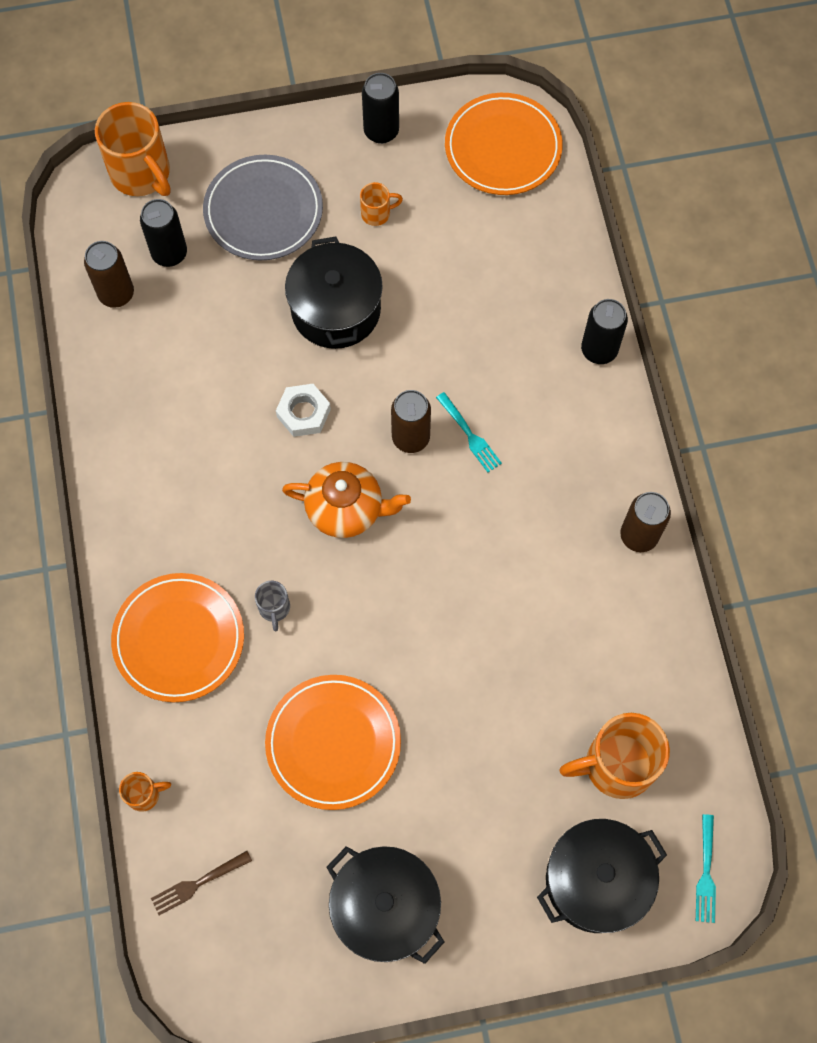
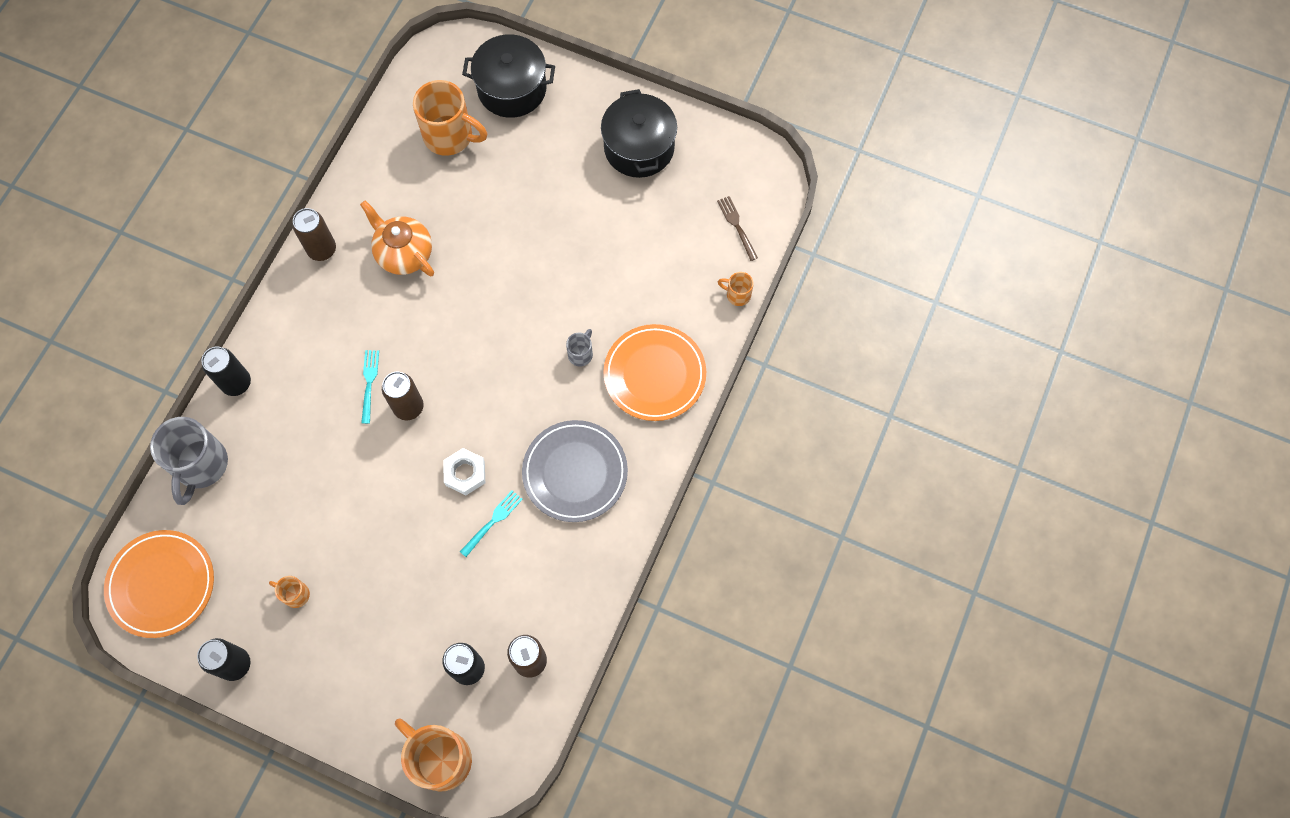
camera: 145 degrees left, 0 degrees up
(141, 174) = (440, 758): orange mug -> orange mug turned 45 degrees counterclockwise
(198, 883) = (737, 226): brown fork -> brown fork turned 120 degrees counterclockwise
(263, 211) = (374, 656): grey plate -> grey plate (575, 472)
(333, 743) = (603, 251): orange plate -> none
(336, 309) = (384, 536): black pot -> none
(346, 509) = (487, 387): orange teapot -> orange teapot (404, 253)
(562, 259) = (201, 466): none -> grey mug
(706, 872) = (449, 56): turquoise fork -> turquoise fork (492, 522)

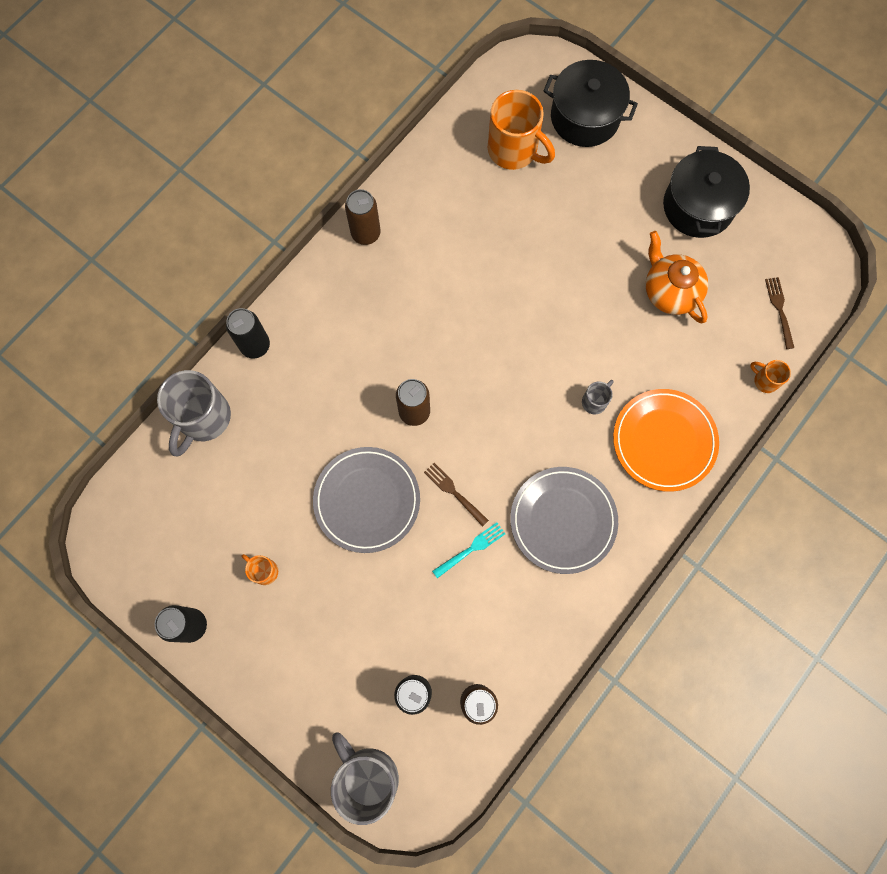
camera: 15 degrees right, 5 degrees up
(161, 584) = (140, 526): orange plate -> none
(369, 384) = (381, 378): turquoise fork -> none
(381, 502) = (367, 500): none -> grey plate
(404, 253) = (444, 257): orange teapot -> orange teapot (670, 291)
(440, 758) = (367, 776): orange mug -> grey mug
(465, 473) = (454, 493): white nut -> brown fork

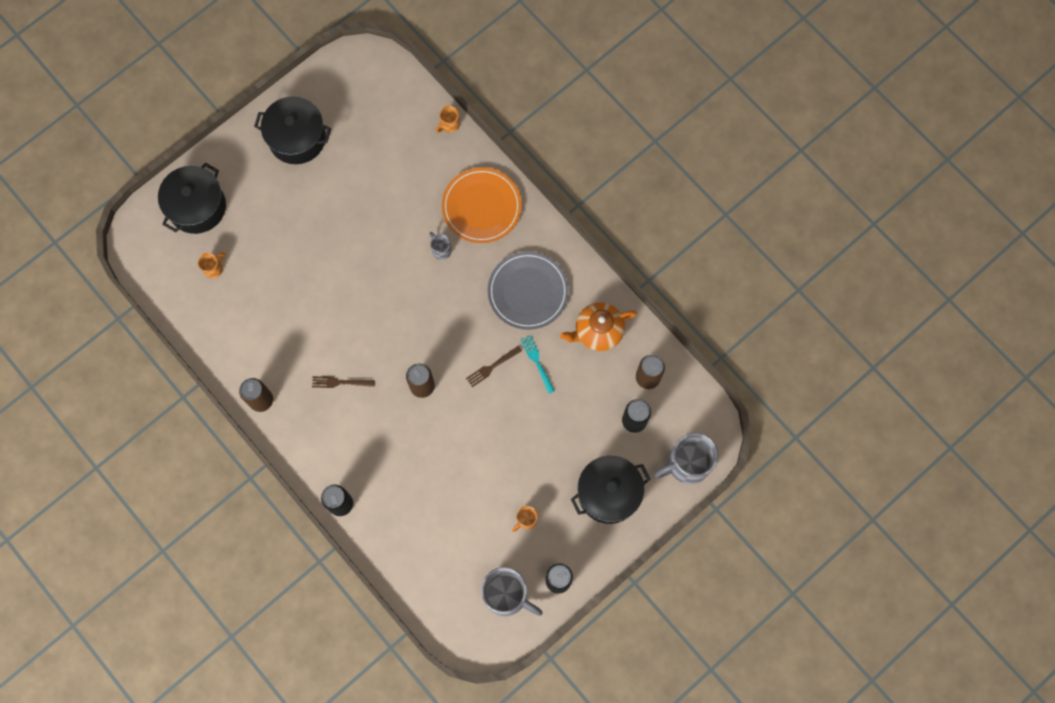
camera: 80 degrees left, 0 degrees up
(203, 418) = (394, 553): grey mug -> grey mug (507, 595)
(312, 673) = (608, 493): none -> black pot
(367, 500) = (486, 433): grey plate -> none
(514, 150) = (214, 268): orange mug -> orange mug, size x0.47
(670, 291) = (364, 175): orange teapot -> orange teapot (598, 331)
(780, 310) = (396, 100): brown fork -> brown fork (341, 382)

